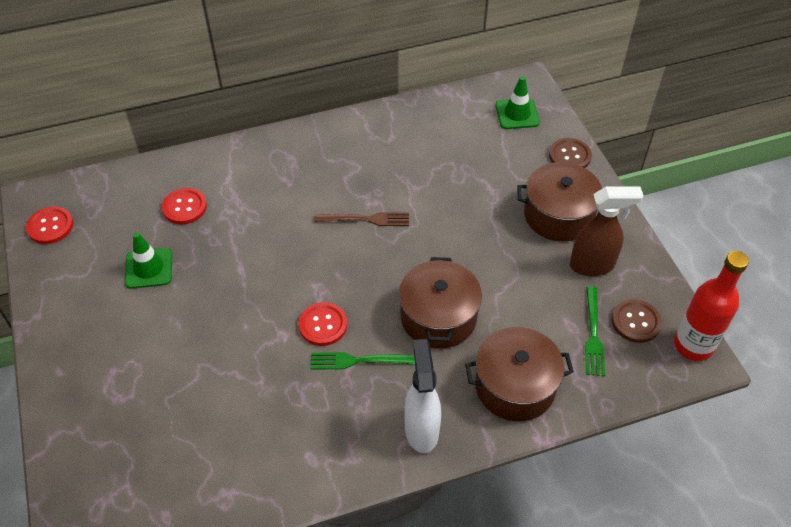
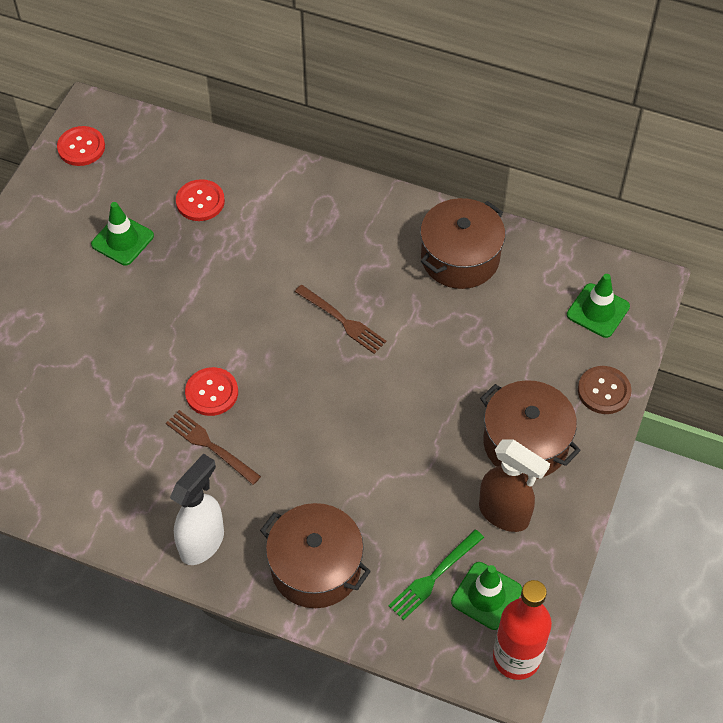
camera: 40 degrees right, 5 degrees up
(357, 361) = (209, 445): green fork -> brown fork
(438, 317) = (314, 458): brown pot -> brown pot (460, 258)
(636, 322) = (486, 596): brown button -> green traffic cone

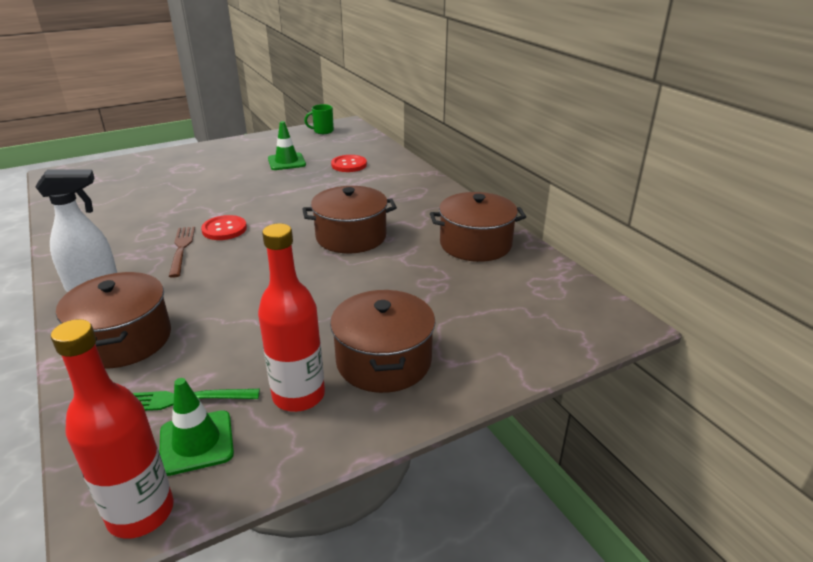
camera: 40 degrees right, 25 degrees down
(81, 147) = (323, 131): red button -> green mug
(343, 321) = (351, 237): brown fork -> brown pot
(504, 514) = (298, 395): brown spray bottle -> red bottle
(598, 311) = (555, 317): green traffic cone -> none
(604, 391) = (499, 367): brown button -> none

